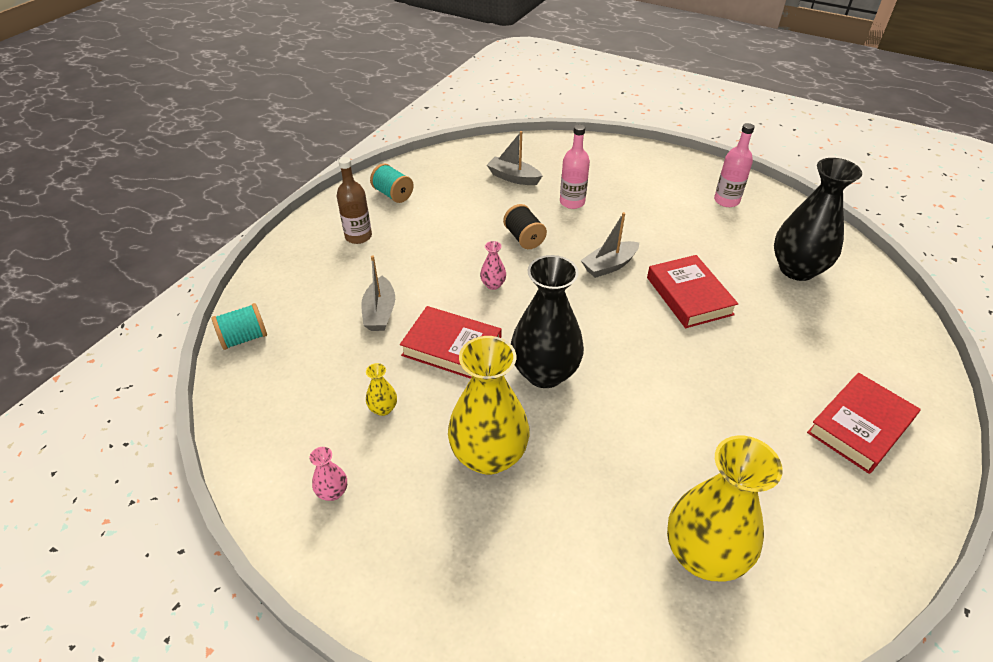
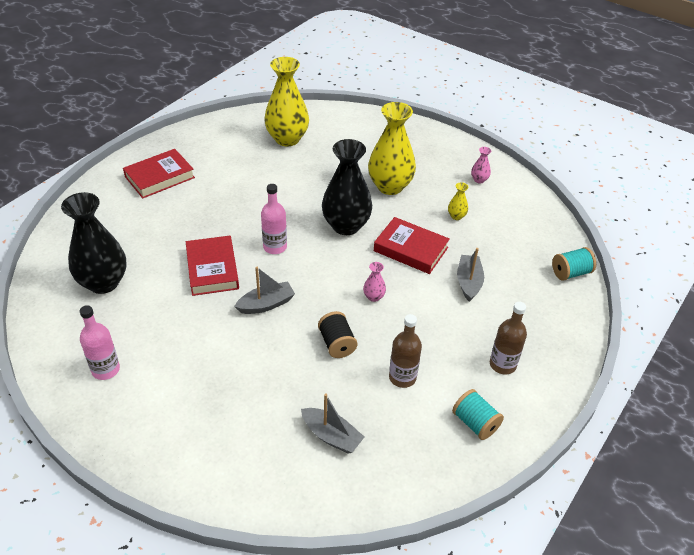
camera: 175 degrees left, 0 degrees up
(457, 218) = (402, 377): none -> brown bottle
(572, 202) = (274, 387): pink bottle -> pink bottle (275, 247)

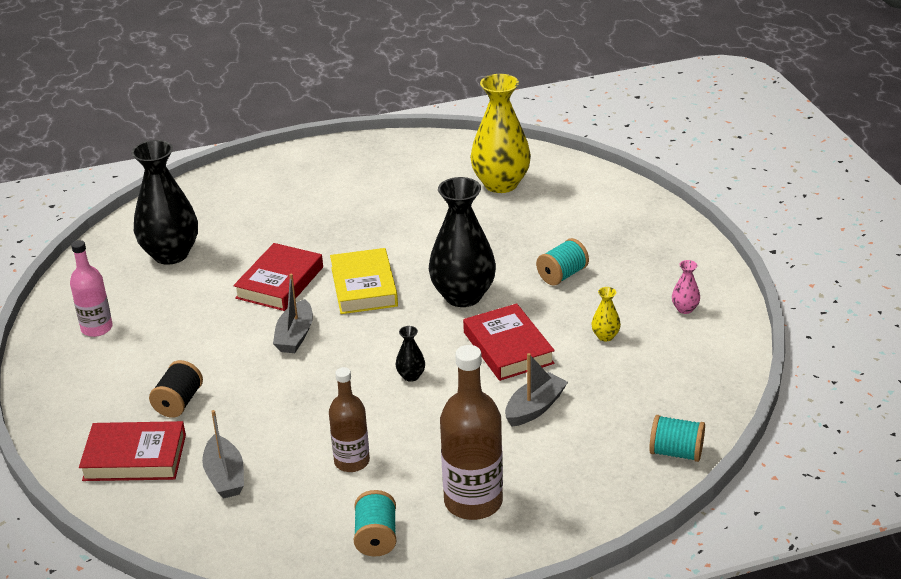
camera: 40 degrees right, 10 degrees down
(160, 177) = (323, 177): red book -> red book (135, 457)
(266, 304) = (295, 336): grey boat -> grey boat turned 90 degrees clockwise
(275, 247) = (364, 287): pink bottle -> yellow book
(337, 344) = (322, 401): black spool -> black spool (178, 402)
(373, 297) = (411, 376): pink vase -> black vase
(390, 186) = (562, 275): yellow vase -> turquoise spool
(502, 364) = (473, 501): brown bottle -> brown bottle, size x1.59

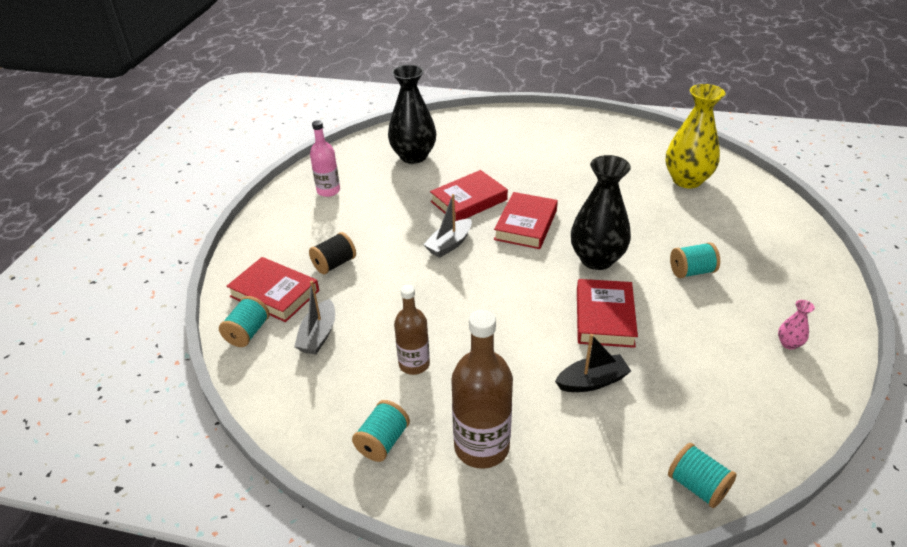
camera: 30 degrees right, 5 degrees up
(140, 505) = (248, 332): none -> turquoise spool
(364, 287) = (525, 225): yellow book -> red book
(411, 376) = (510, 310): black vase -> none
(535, 408) = (592, 381): grey boat -> black boat
(605, 336) = (697, 340): yellow vase -> none

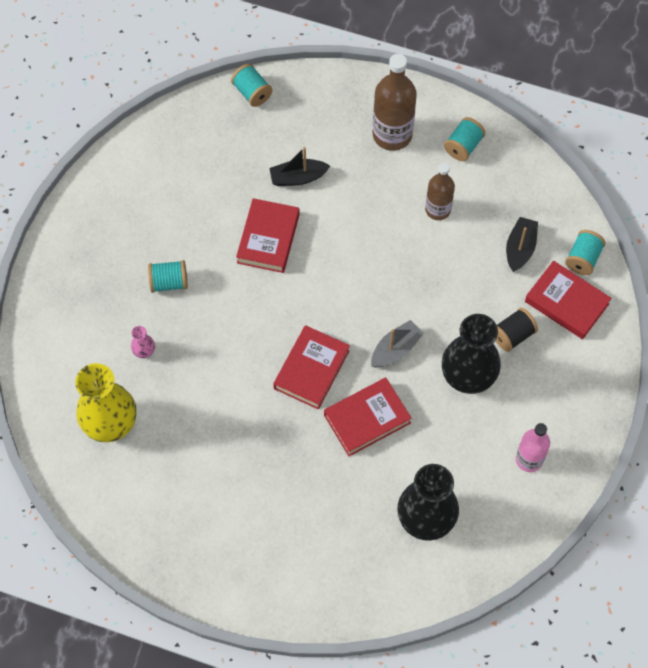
camera: 175 degrees left, 25 degrees up
(318, 335) = (520, 248): grey boat -> black boat
(596, 259) = (253, 309): black vase -> black vase (468, 376)
(789, 343) = (126, 194): pink vase -> pink vase (144, 351)

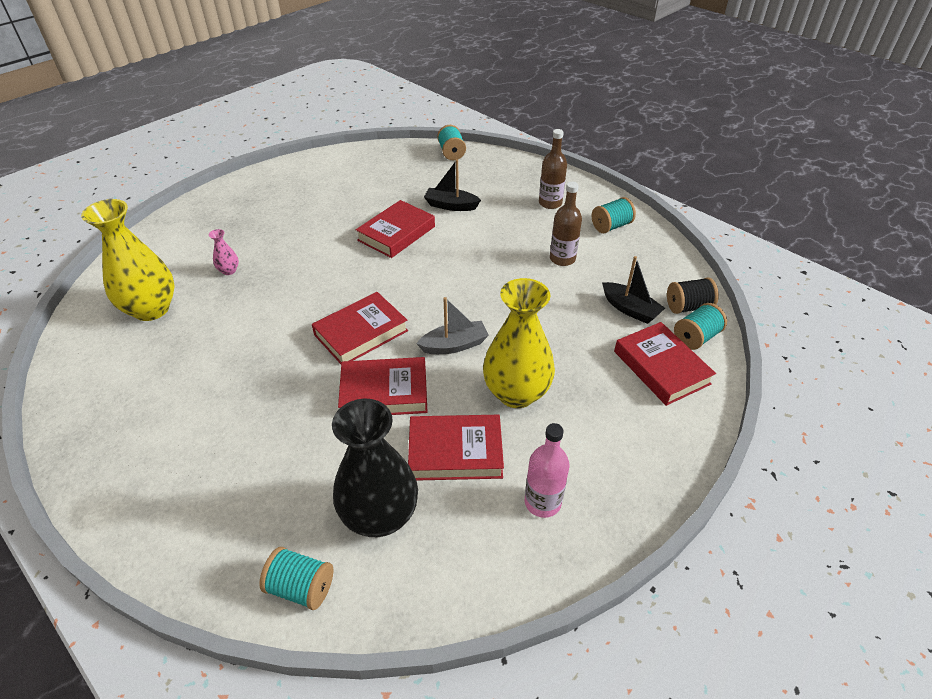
camera: 25 degrees right, 20 degrees down
(169, 282) = (291, 235): turquoise spool -> turquoise spool (301, 587)
(392, 135) = (550, 203): brown bottle -> brown bottle, size x0.63
(450, 447) = (455, 452): none -> red book
(468, 376) = (516, 393): black vase -> yellow vase
(512, 335) = (586, 375): black spool -> black spool (688, 307)
(520, 248) = (630, 309): black boat -> black boat turned 90 degrees clockwise

